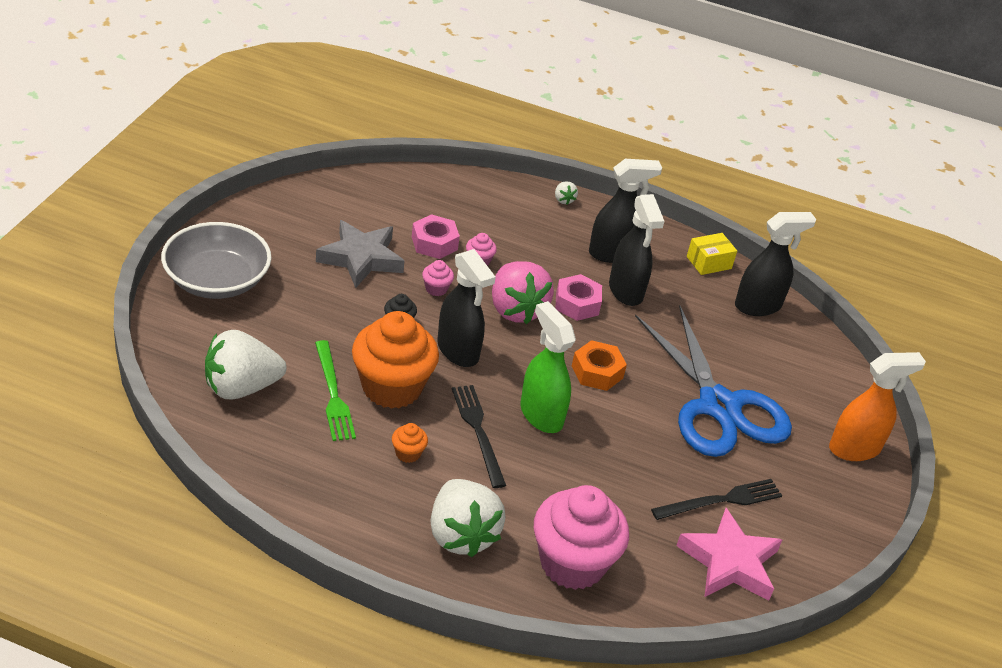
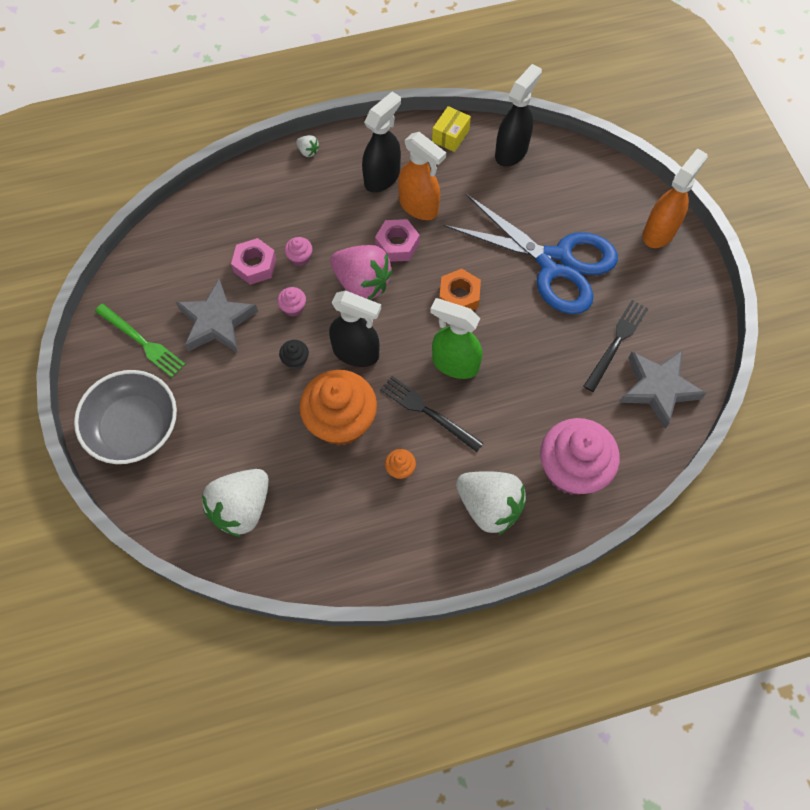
camera: 30 degrees left, 25 degrees up
(333, 394) = (308, 460): green fork -> green fork (142, 341)
(626, 291) = (419, 207): black spray bottle -> orange spray bottle
(729, 562) = (658, 388): pink star -> grey star

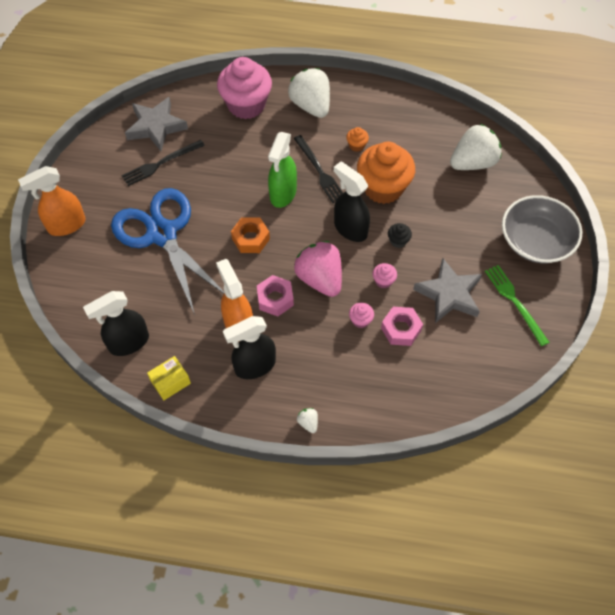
camera: 155 degrees left, 5 degrees down
(454, 364) = (283, 194): green spray bottle -> green spray bottle turned 60 degrees clockwise

